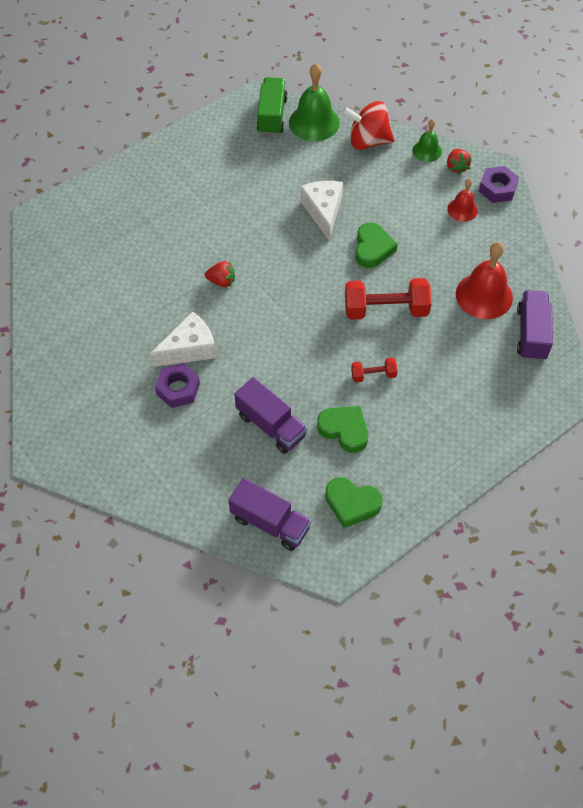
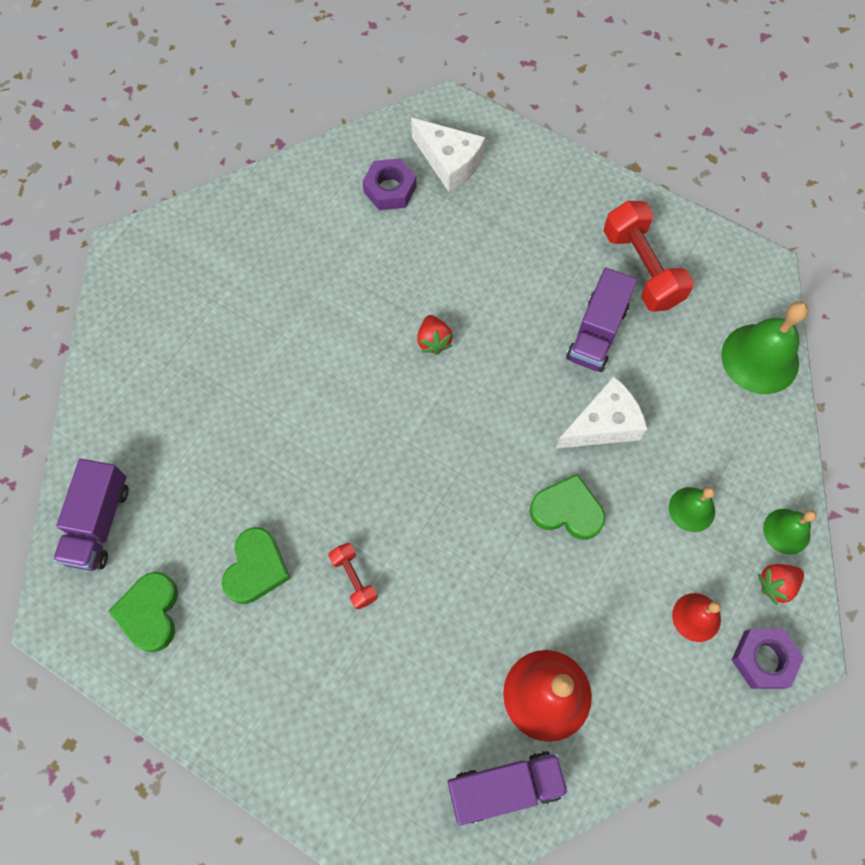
camera: 70 degrees right, 10 degrees up
(178, 389) = (255, 352): purple nut -> purple nut (390, 189)
(189, 349) = (317, 342): white cheese -> white cheese (449, 163)
(271, 425) = (236, 476): purple truck -> purple truck (597, 333)
(272, 116) = (743, 301): green truck -> none
(368, 141) = (762, 442): red spinning top -> none
(372, 248) = (567, 510): green heart -> green heart turned 150 degrees counterclockwise
(386, 310) = (467, 562): red dumbbell -> red dumbbell (641, 268)
(396, 188) = (691, 509): none -> green bell

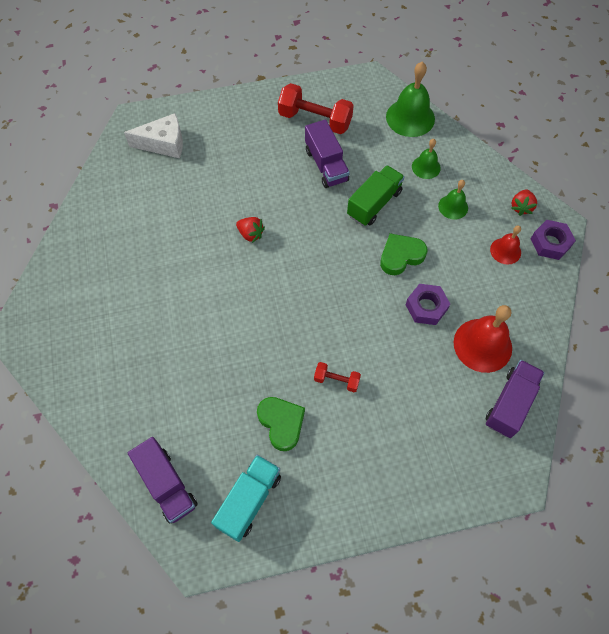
camera: 45 degrees left, 5 degrees down
(150, 613) = (249, 500): green heart -> turquoise truck
(390, 189) = (145, 180): purple nut -> purple nut (426, 307)
(603, 424) = (374, 204): white cheese -> green truck
(786, 531) = (500, 181): green bell -> green bell (426, 167)

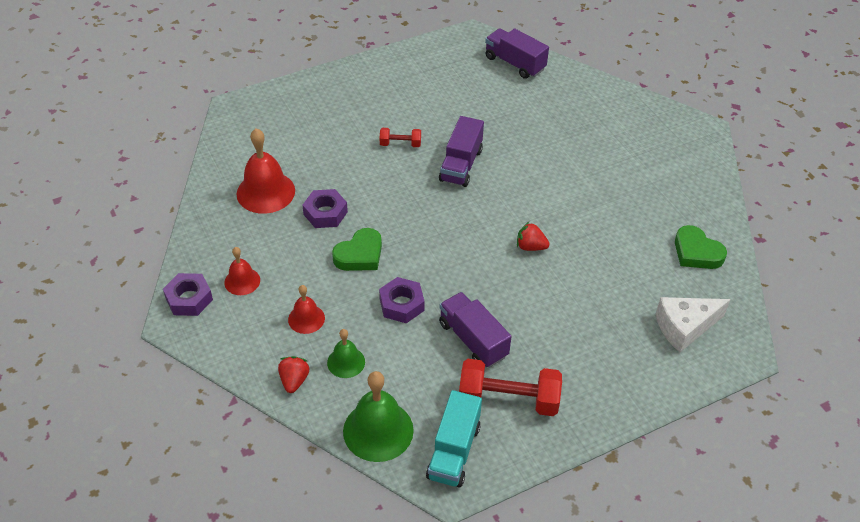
camera: 165 degrees right, 15 degrees down
(249, 500) = (447, 65): turquoise truck -> turquoise truck (453, 451)
(281, 423) = (439, 110): green heart -> green heart (696, 252)
(374, 204) = (401, 304): green truck -> purple nut
(453, 207) = (306, 319): green bell -> red bell
(510, 403) = (239, 154): purple truck -> purple truck (461, 165)
(521, 207) = (222, 334): red strawberry -> red strawberry (294, 380)

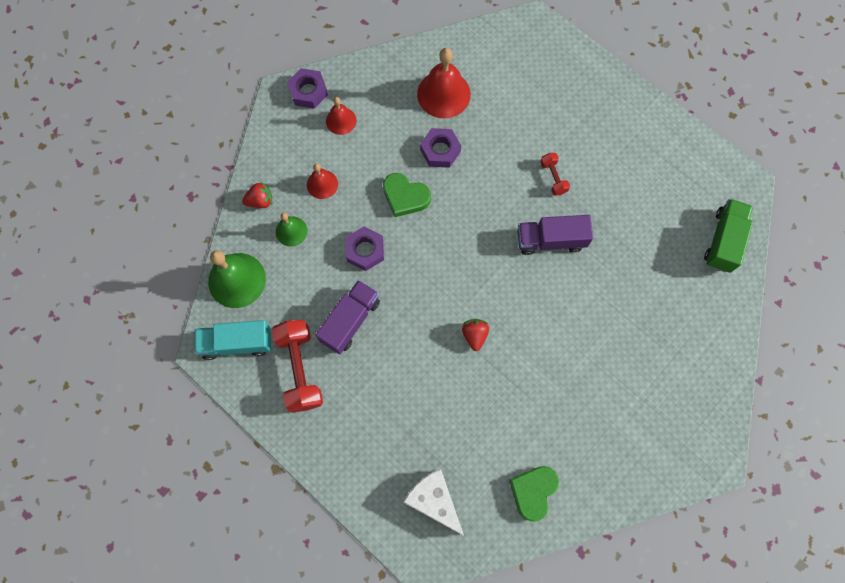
camera: 70 degrees right, 25 degrees up
(514, 63) = (723, 241): purple truck -> green truck

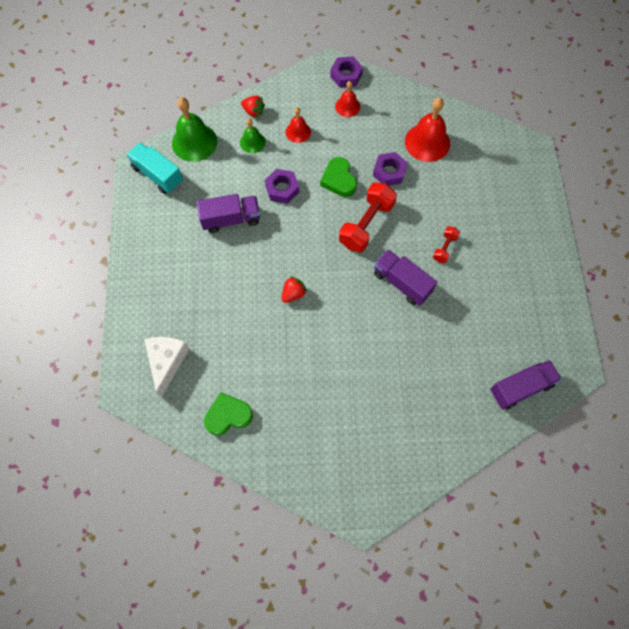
camera: 45 degrees right, 5 degrees down
(300, 369) = (175, 220): red dumbbell -> red dumbbell (366, 224)
(723, 241) = (520, 388): green truck -> purple truck

